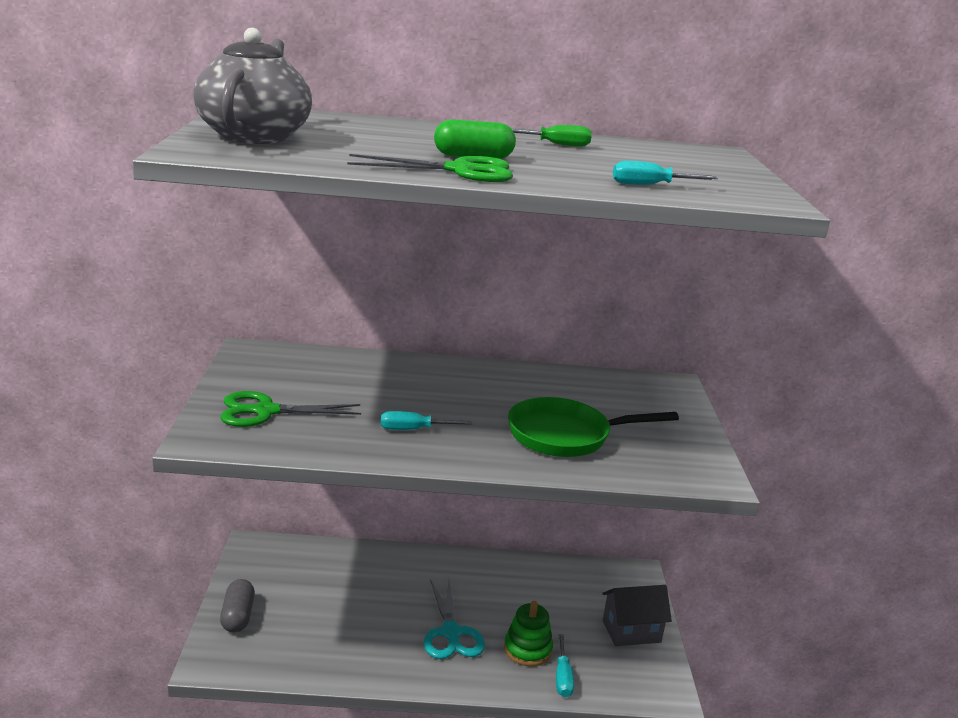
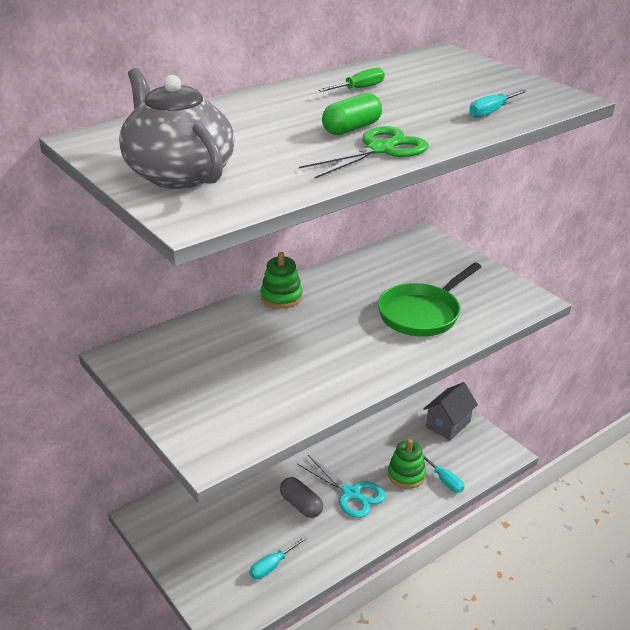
camera: 35 degrees left, 10 degrees up
(237, 616) = (199, 576): grey capsule -> grey capsule (301, 505)
(265, 411) = (215, 405): green scissors -> none
(414, 430) = (332, 361): turquoise screwdriver -> turquoise screwdriver (272, 565)
(449, 369) = (281, 297): none -> green stacking toy

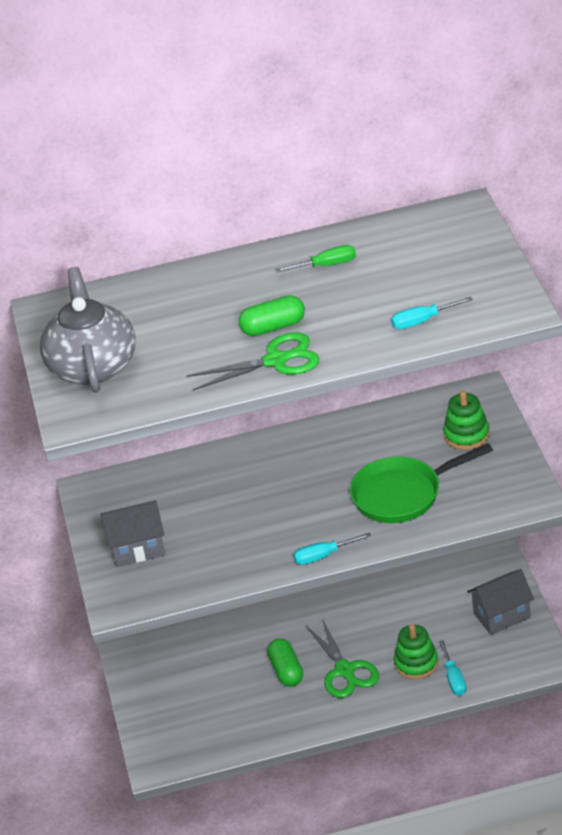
camera: 30 degrees right, 5 degrees up
(201, 399) = (138, 548): none -> grey house
(272, 565) = (226, 724): turquoise screwdriver -> turquoise screwdriver (324, 556)
(281, 297) = (274, 448): green stacking toy -> green stacking toy (466, 435)
(301, 505) = (286, 671): grey capsule -> green capsule
(351, 494) = (345, 671): turquoise scissors -> green scissors

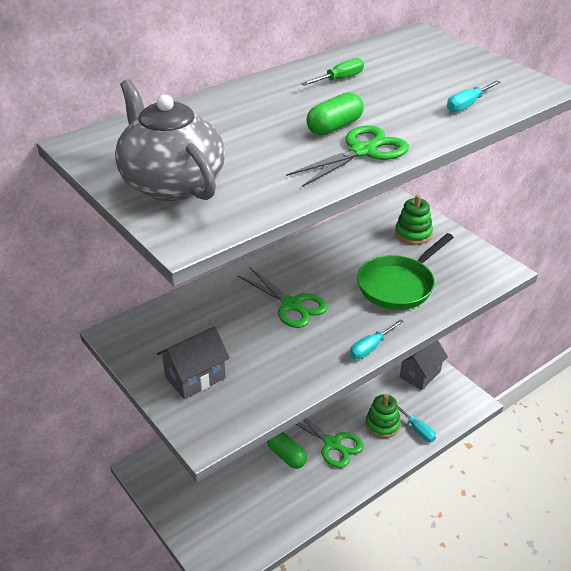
camera: 30 degrees left, 0 degrees up
(275, 494) = (292, 305): none -> green scissors

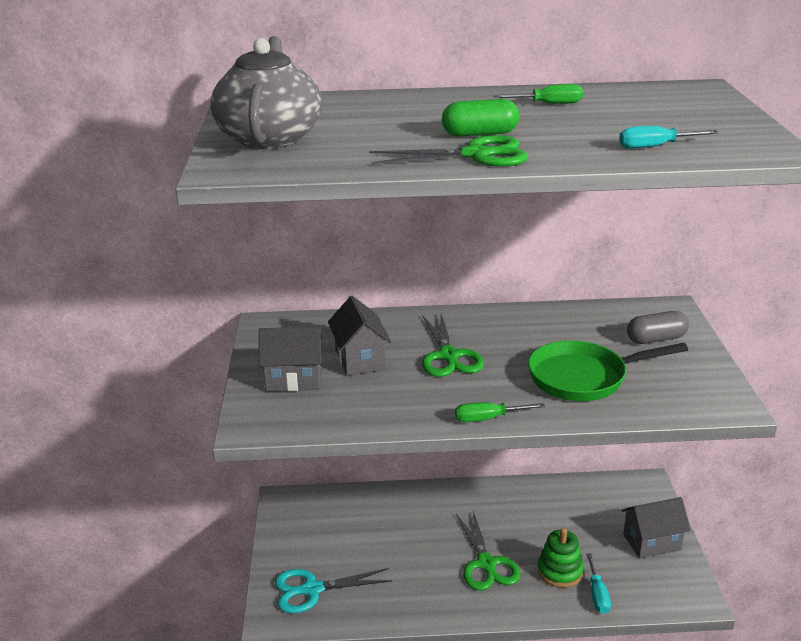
camera: 35 degrees right, 10 degrees down
(227, 531) = (311, 590): none -> turquoise scissors
(229, 336) = (360, 359): none -> grey house
(286, 456) = (428, 553): green capsule -> none
(371, 347) = (488, 418): turquoise screwdriver -> green screwdriver
(413, 234) = (656, 339): green stacking toy -> grey capsule

